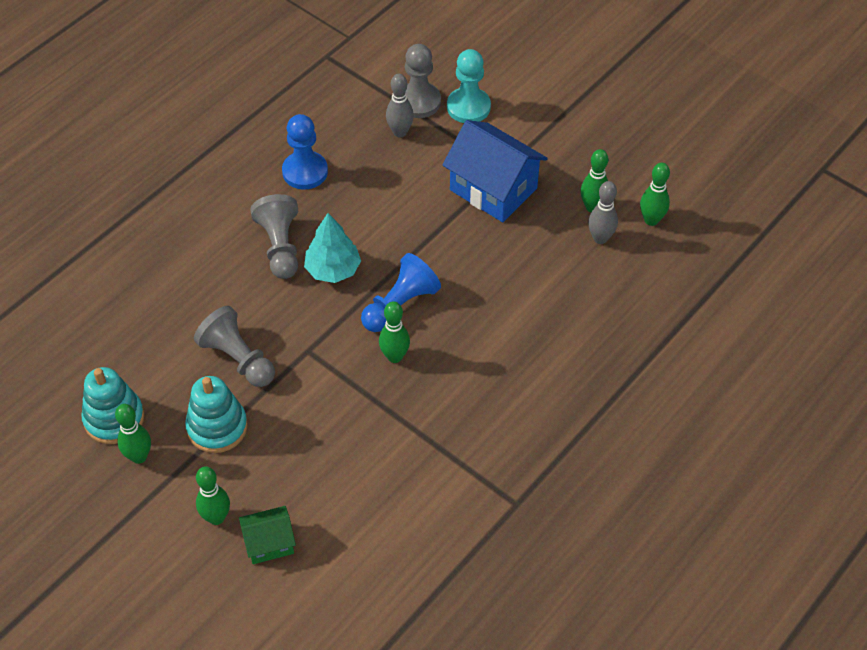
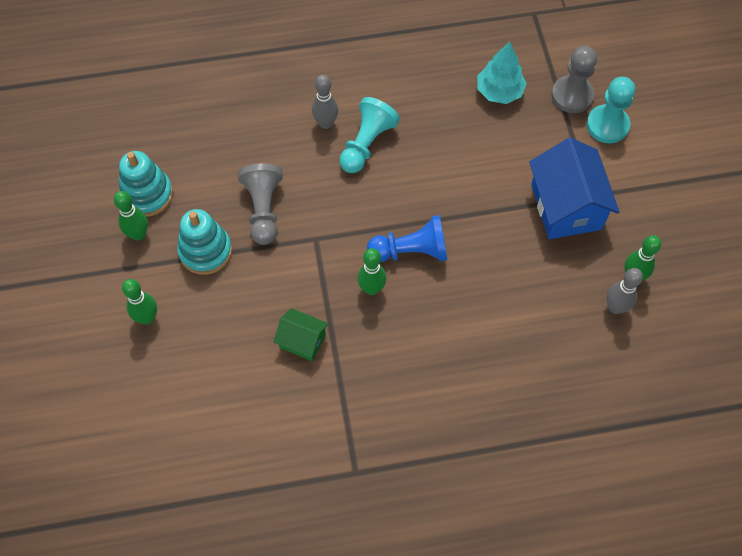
camera: 40 degrees right, 10 degrees up
(269, 543) = (164, 364): green house -> green house (302, 341)
(280, 247) = (367, 144): grey pawn -> turquoise pawn
(305, 172) = (436, 96): blue pawn -> none
(333, 269) = (388, 188): turquoise tree -> turquoise tree (499, 91)
(400, 132) = (535, 111): grey bowling pin -> grey bowling pin (326, 123)
(651, 220) = (672, 322): green bowling pin -> none

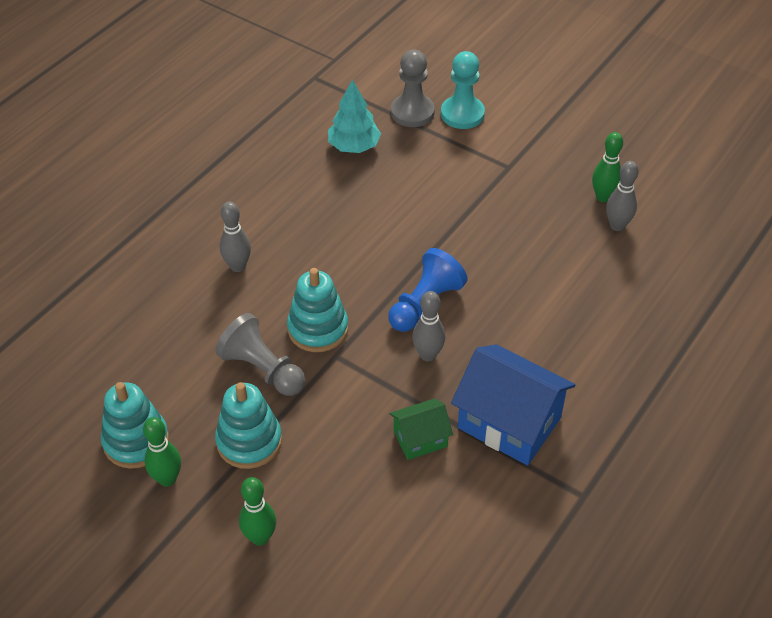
camera: 45 degrees left, 15 degrees down
(325, 210) = (318, 329): none -> turquoise stacking toy
(367, 144) = (292, 256): turquoise pawn -> none
(371, 288) = (428, 355): green bowling pin -> grey bowling pin
(566, 206) = (501, 187): blue house -> blue house (509, 423)

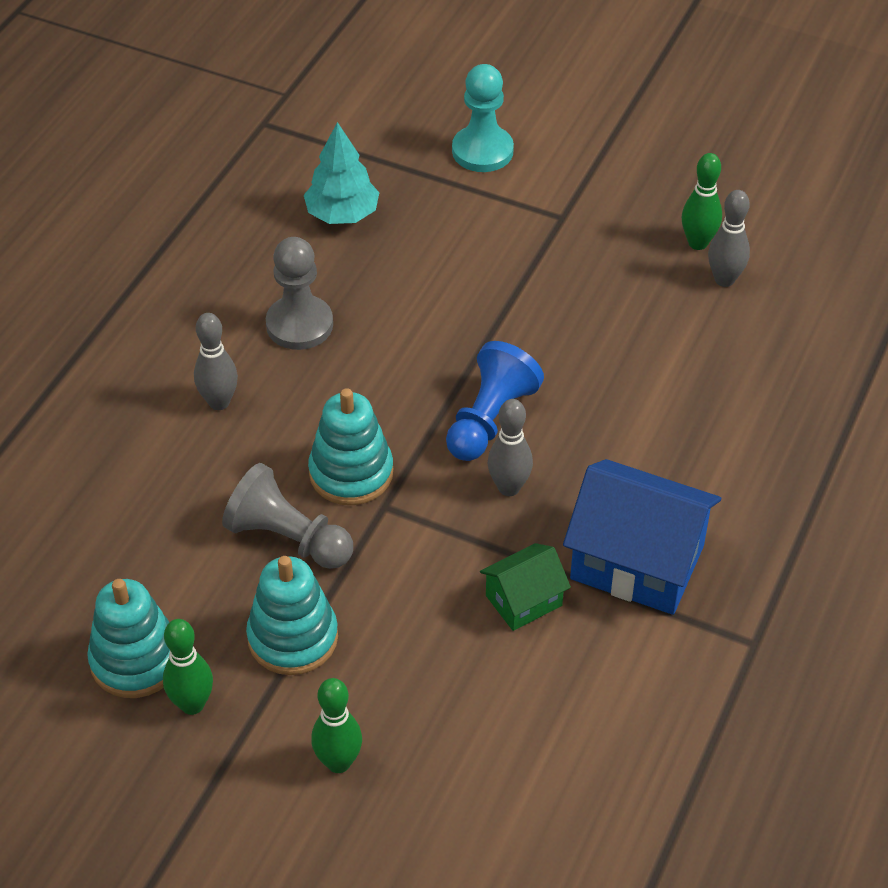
camera: 10 degrees left, 0 degrees up
(412, 112) = (413, 157): grey pawn -> grey pawn (299, 325)

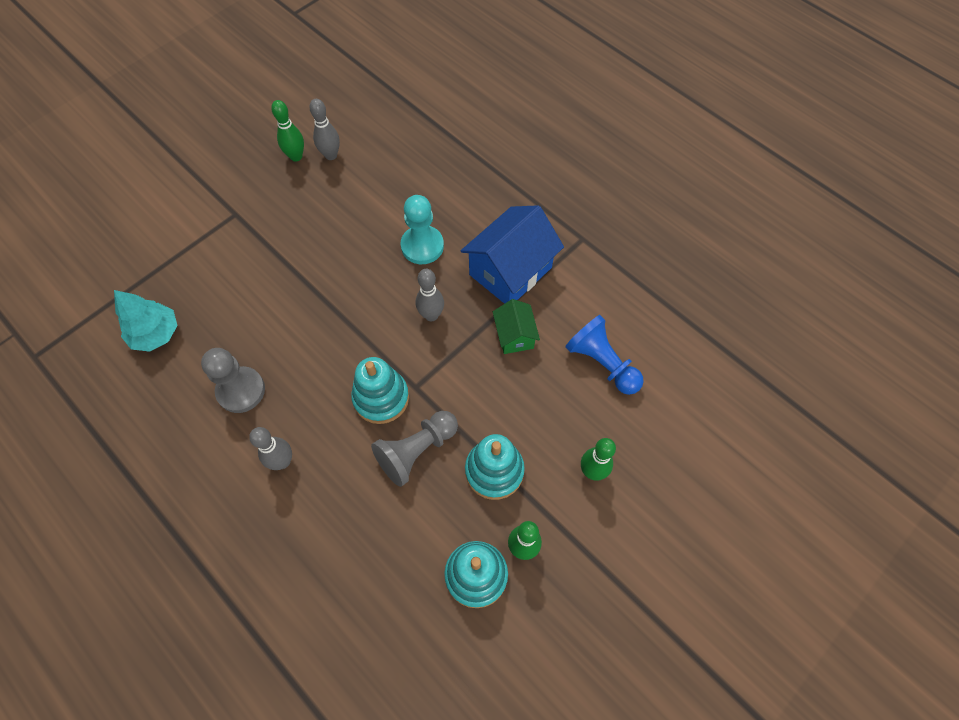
camera: 70 degrees left, 15 degrees up
(482, 151) = (151, 235): turquoise pawn -> turquoise pawn (422, 246)
(490, 419) = (375, 307): blue pawn -> blue pawn (602, 363)

